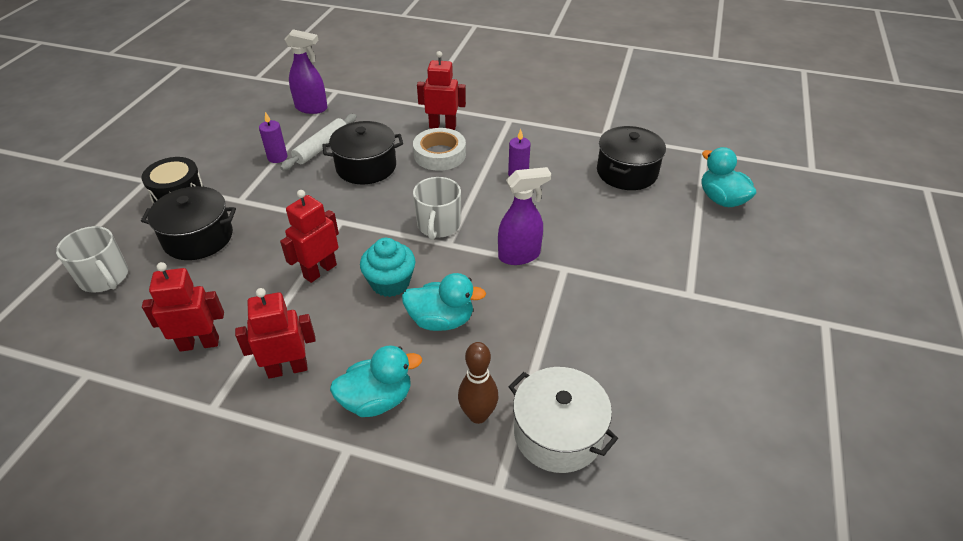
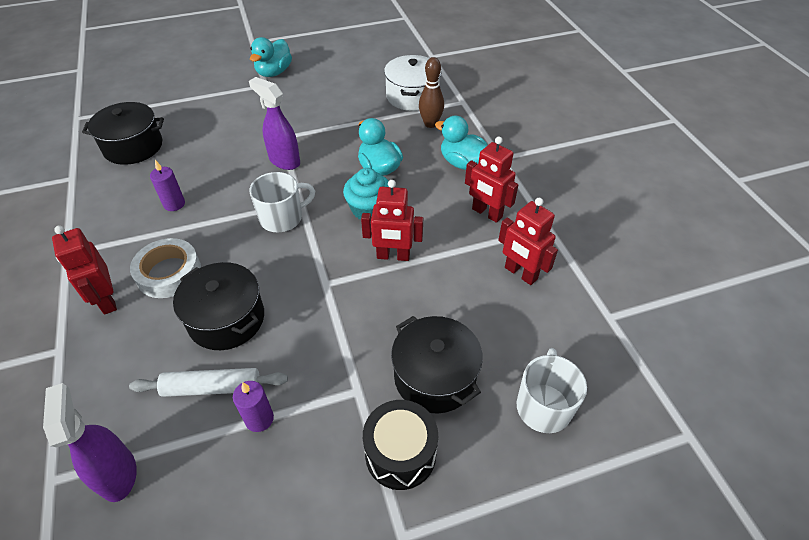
camera: 125 degrees left, 5 degrees up
(721, 199) = (146, 96): turquoise duck -> turquoise duck (274, 72)

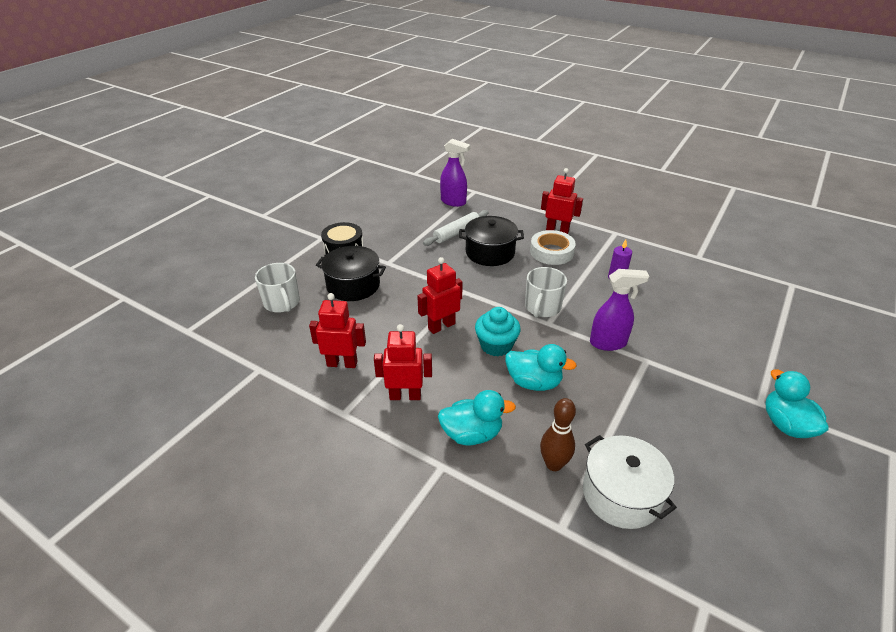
camera: 140 degrees right, 10 degrees down
(133, 147) = (715, 291): black pot -> none
(259, 419) = (421, 235): purple candle -> none

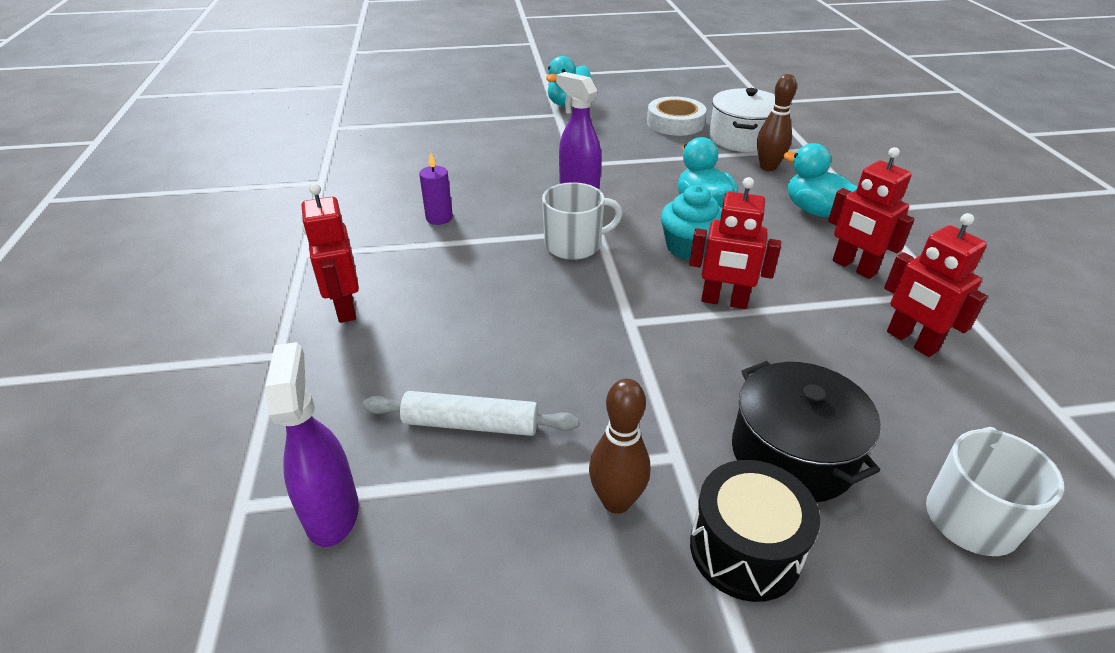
camera: 130 degrees left, 0 degrees up
(390, 243) = (616, 501): none -> brown bowling pin
(490, 252) = (496, 346): black pot -> none
(551, 252) = (425, 287): white tape -> white tape (675, 123)

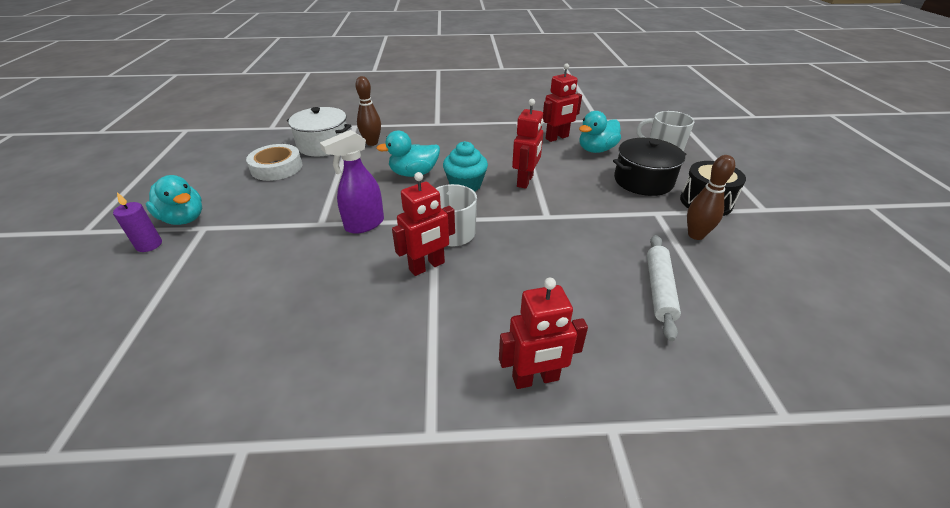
camera: 85 degrees left, 0 degrees up
(332, 512) = (762, 357): purple spray bottle -> none
(439, 218) = (386, 314): purple candle -> purple candle (149, 245)
(815, 210) = (433, 138): turquoise duck -> turquoise duck (596, 150)
(853, 267) = (494, 139): red robot -> red robot (427, 266)

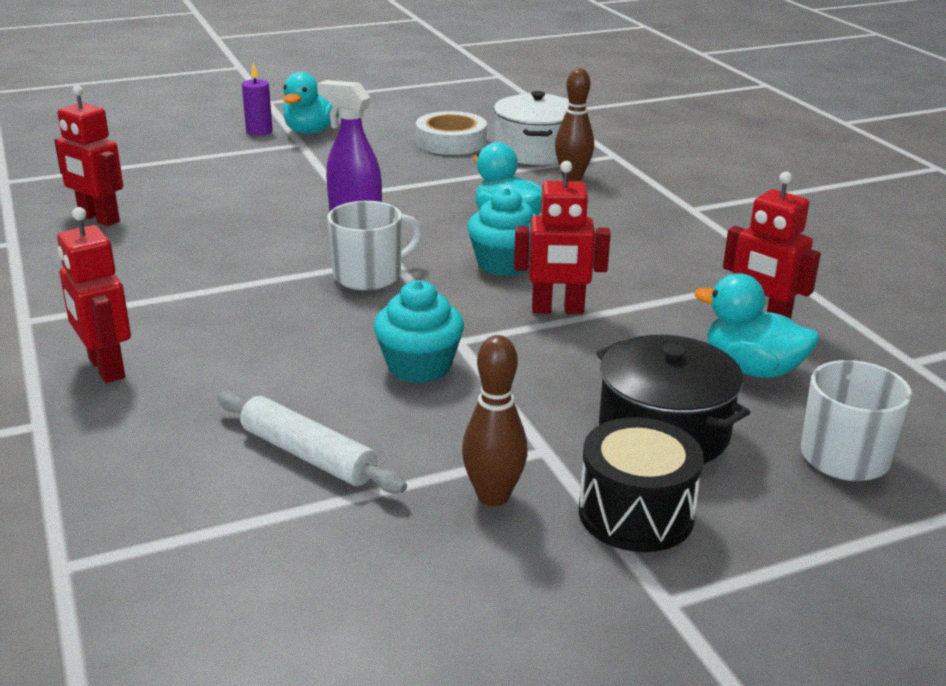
camera: 70 degrees right, 10 degrees down
(427, 266) = (286, 272): red robot -> red robot (98, 219)
(571, 234) = (419, 366): none -> turquoise cupcake
(659, 289) = (308, 455): white rolling pin -> white rolling pin turned 45 degrees clockwise

